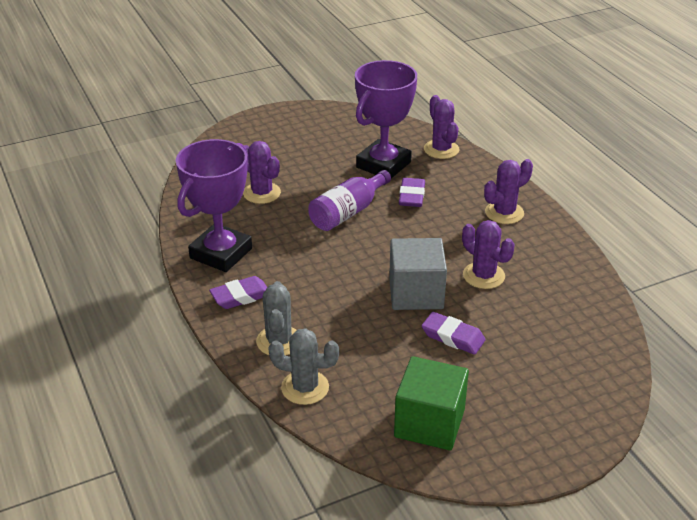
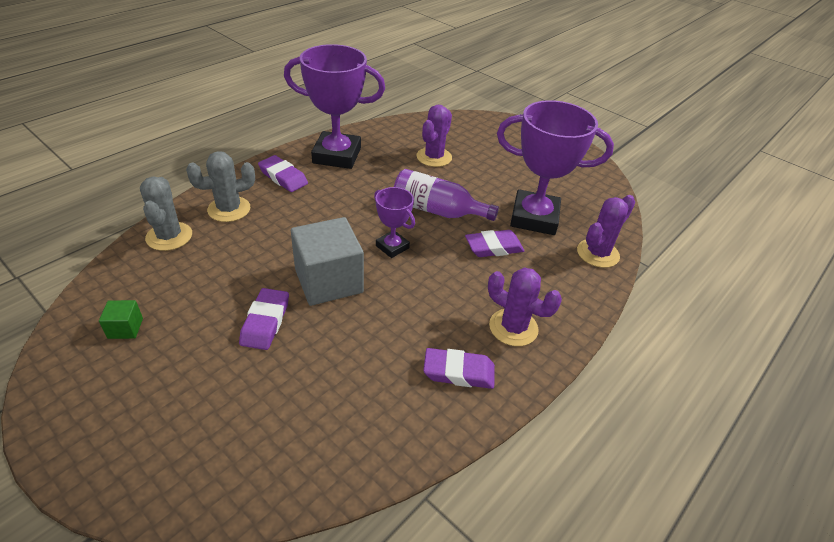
camera: 65 degrees right, 5 degrees up
(386, 249) = (392, 247): none -> purple trophy
(429, 423) = (125, 328): green cube -> green cube, size x0.44
(483, 276) = (382, 329): purple cactus -> none
(538, 249) = (458, 372): none -> purple eraser

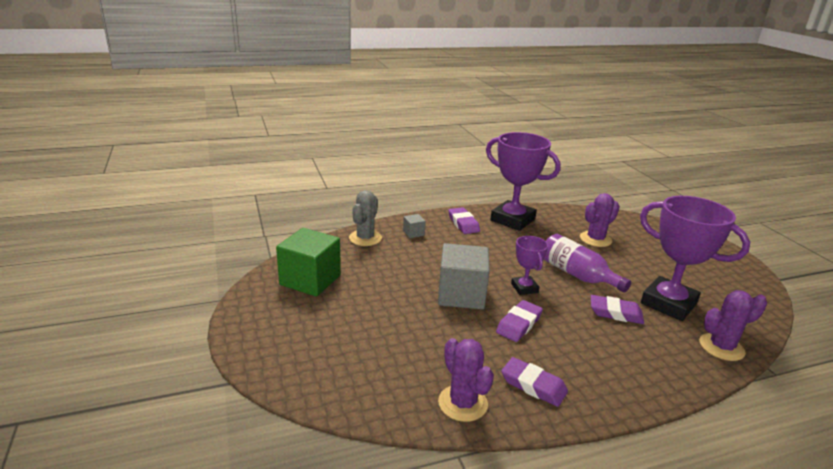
camera: 30 degrees right, 15 degrees down
(125, 328) = (310, 280): green cube -> green cube, size x2.27
(229, 209) = (413, 233): grey cactus -> grey cube
(265, 322) = (401, 305): purple eraser -> purple eraser (519, 324)
(513, 327) = (601, 373): purple cactus -> purple cactus (462, 403)

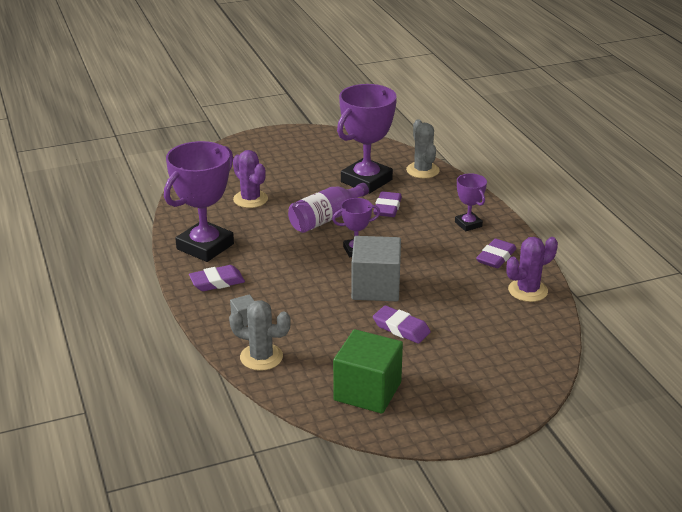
camera: 90 degrees left, 5 degrees up
(519, 324) = (417, 258): purple eraser -> purple eraser (401, 328)
(604, 371) = (468, 224): none -> purple trophy
(721, 347) = (422, 170): purple cactus -> grey cactus

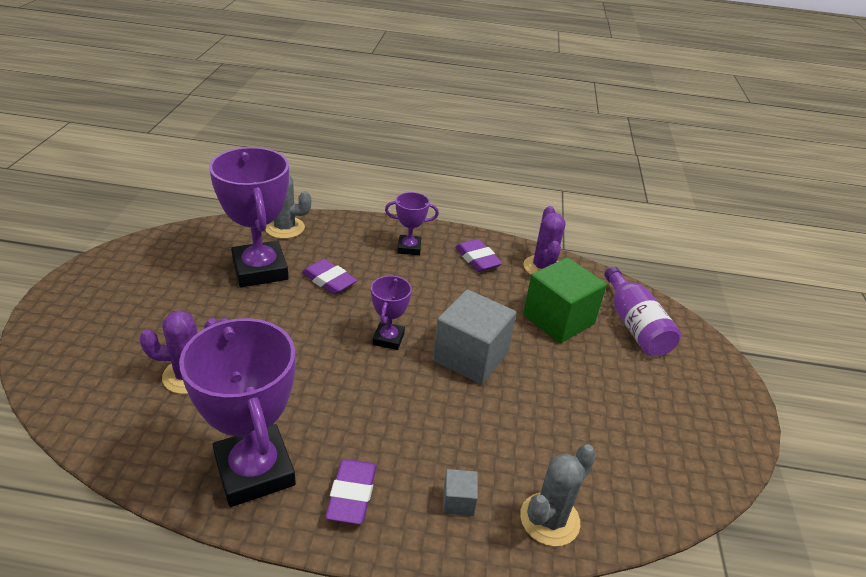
camera: 65 degrees left, 5 degrees up
(326, 219) = (303, 332): purple bottle -> purple bottle (634, 325)
(367, 391) = (656, 449): green cube -> green cube (558, 319)
(401, 328) = (556, 372): purple eraser -> none

